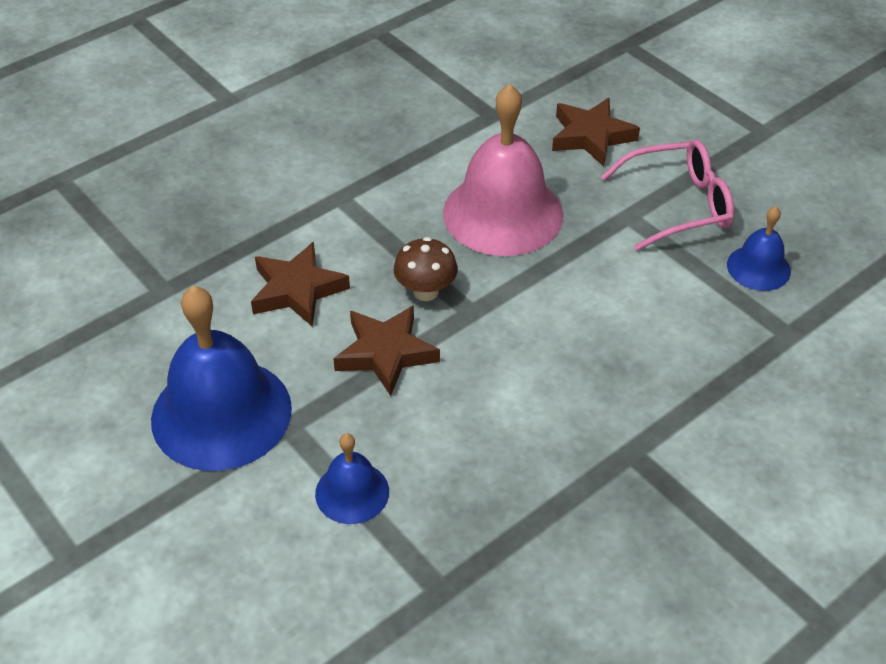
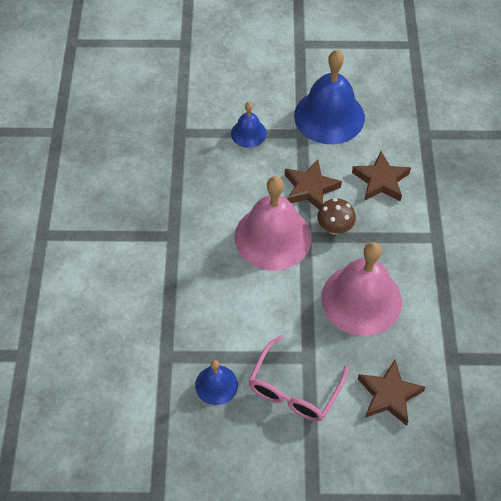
camera: 130 degrees right, 10 degrees up
(508, 343) = (273, 237): none -> pink bell

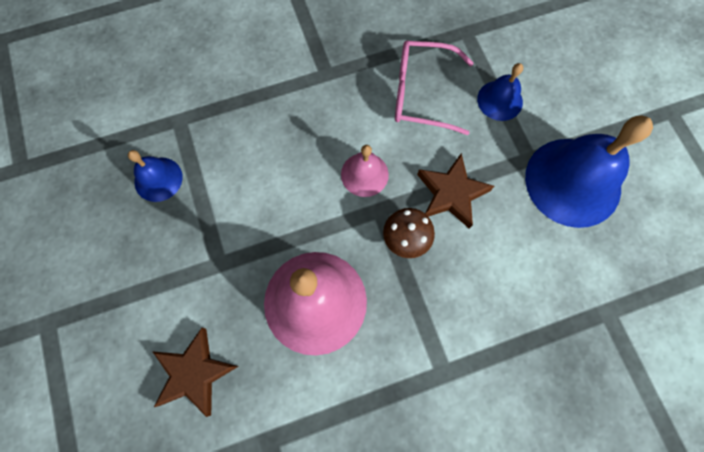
camera: 70 degrees right, 15 degrees up
(273, 237) = (364, 174): pink bell -> pink bell, size x0.50
(294, 389) = (173, 261): pink glasses -> pink glasses (421, 93)
(381, 181) = (502, 275): brown star -> none

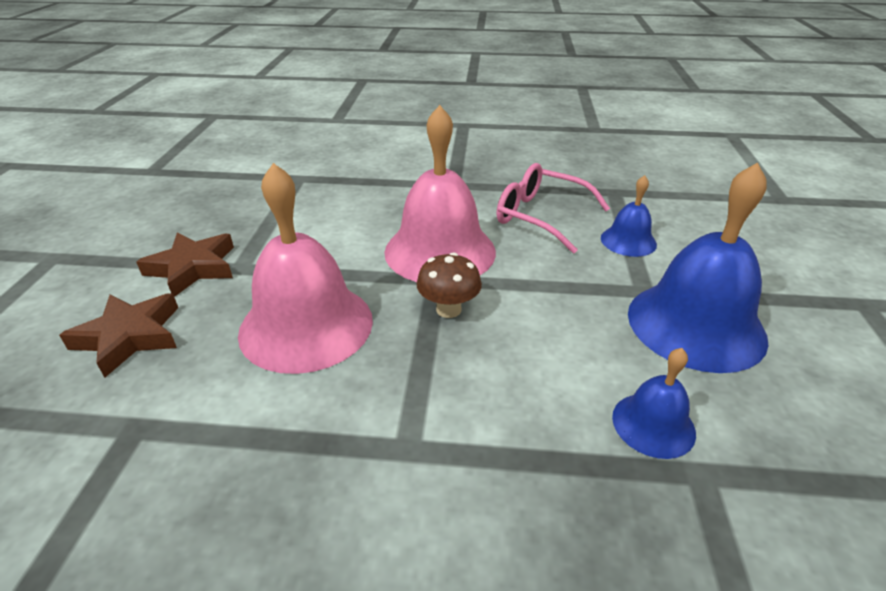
camera: 25 degrees right, 35 degrees down
(158, 179) = (246, 203): blue bell -> blue bell (653, 424)
(364, 174) = (440, 251): pink bell -> pink bell, size x1.99
(451, 193) = (528, 290): brown star -> brown star (193, 268)

